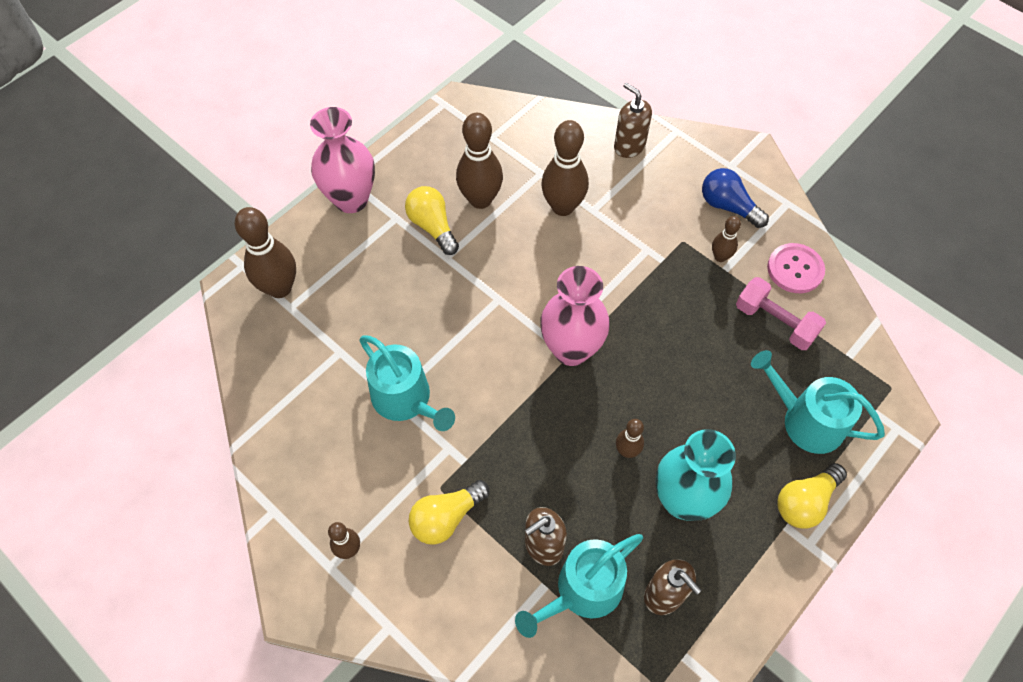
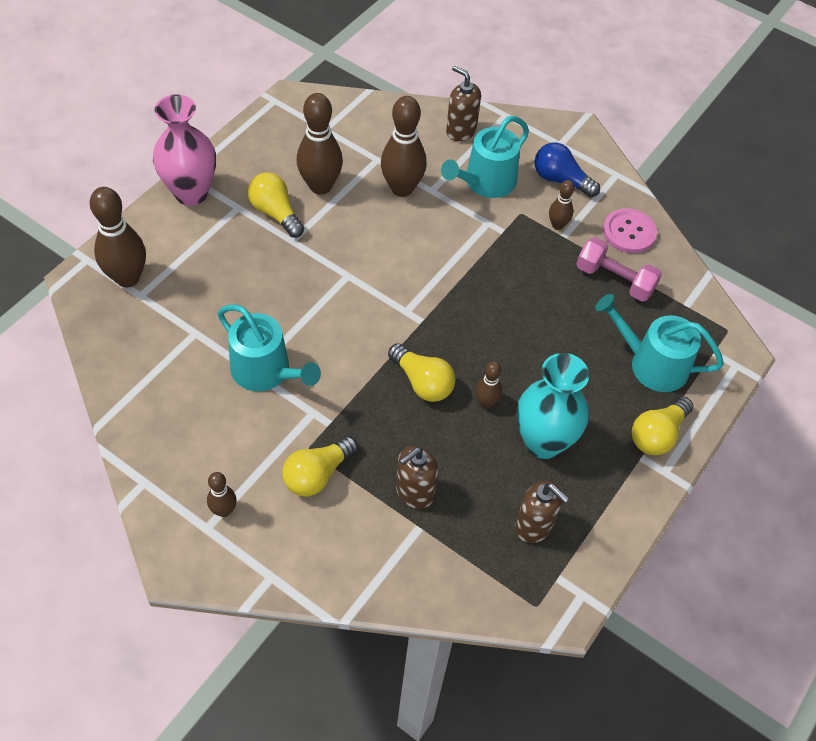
camera: 10 degrees left, 5 degrees down
(563, 423) = (422, 382): none -> yellow light bulb
(571, 349) = (423, 316): pink vase -> none
(583, 590) = (456, 528): turquoise watering can -> turquoise watering can (486, 182)

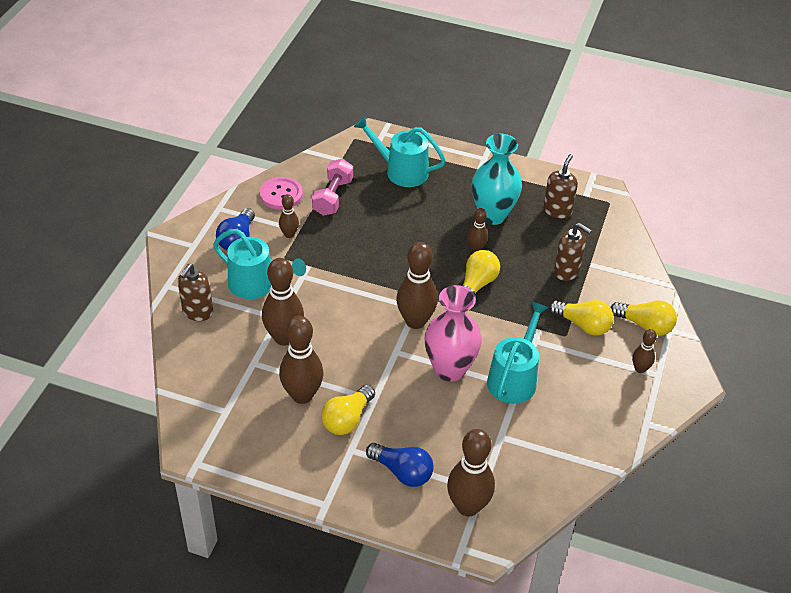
camera: 105 degrees left, 10 degrees down
(191, 193) = (347, 492): pink vase -> pink vase (449, 369)
(193, 238) = (402, 472): none -> blue light bulb
(385, 304) = (415, 321): none -> brown bowling pin
(652, 364) = (402, 171): turquoise watering can -> turquoise watering can turned 105 degrees clockwise
(657, 434) = (458, 163): yellow light bulb -> yellow light bulb (644, 325)

